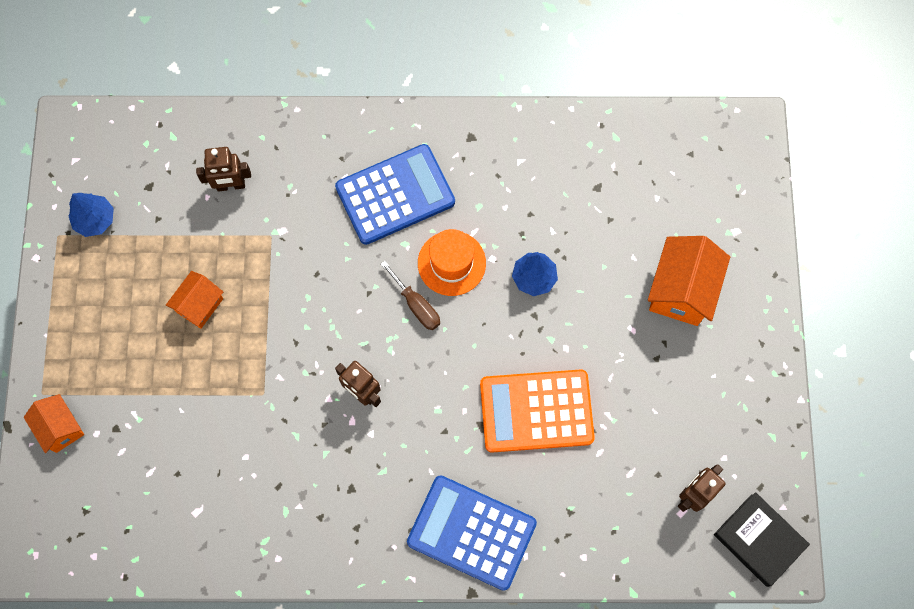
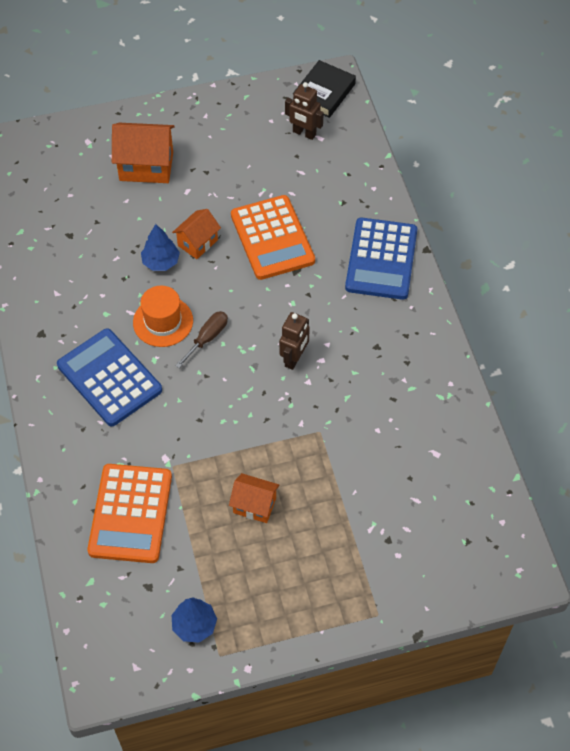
camera: 105 degrees left, 15 degrees down
(61, 428) = (403, 587): orange house -> orange house (197, 243)
(231, 185) = (130, 514): brown robot -> orange calculator

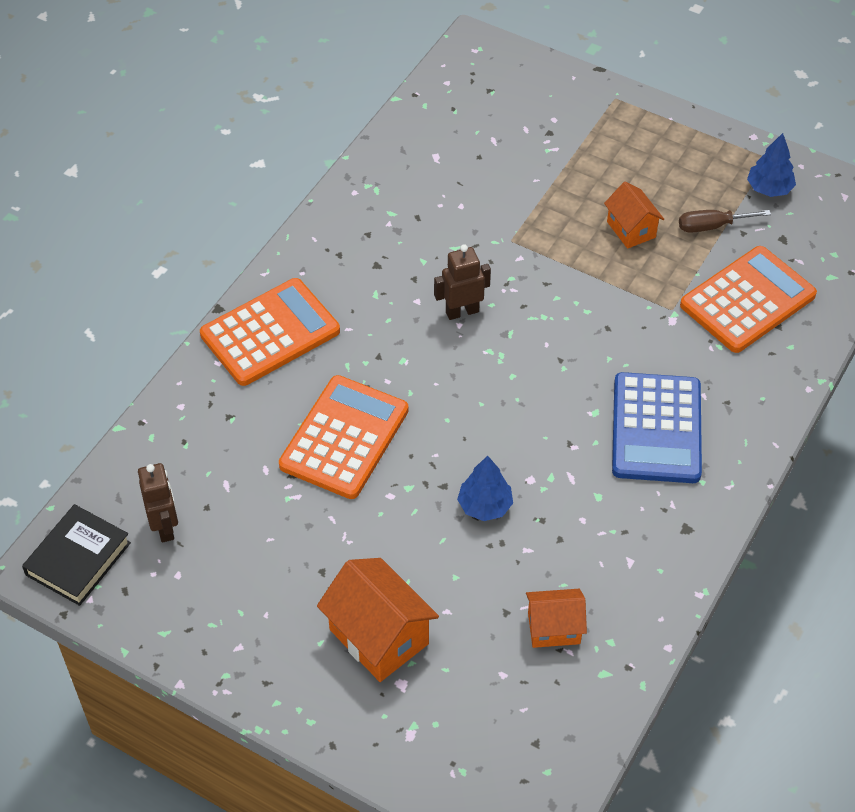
camera: 135 degrees left, 5 degrees down
(163, 321) = (548, 442): orange hat -> none
(197, 243) = (424, 495): orange house -> orange house (554, 628)
(207, 338) = (521, 392): brown screwdriver -> brown screwdriver (711, 226)
(324, 93) = (78, 559): black book -> black book turned 45 degrees counterclockwise
(381, 259) = (270, 333): blue calculator -> orange calculator

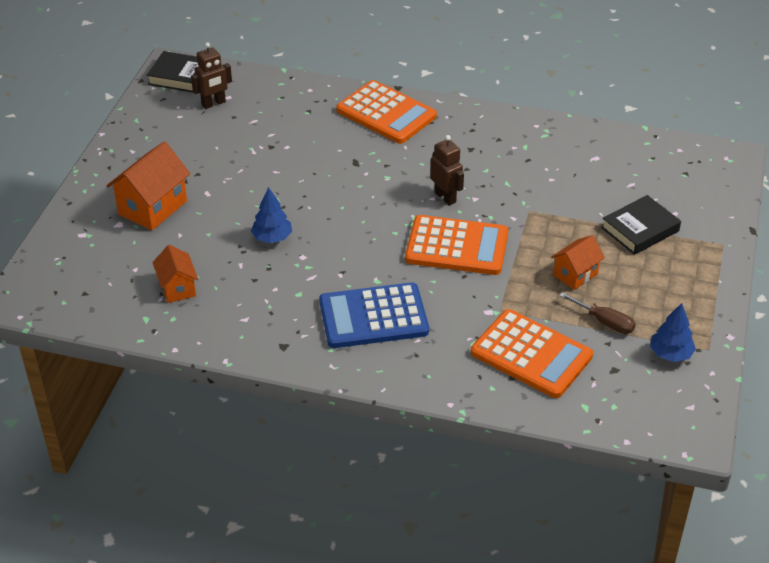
camera: 75 degrees right, 10 degrees down
(344, 438) = (309, 163): orange calculator -> orange calculator (457, 246)
(572, 155) = (640, 229): none -> black book
(711, 226) = (605, 322): brown screwdriver -> brown screwdriver turned 150 degrees clockwise

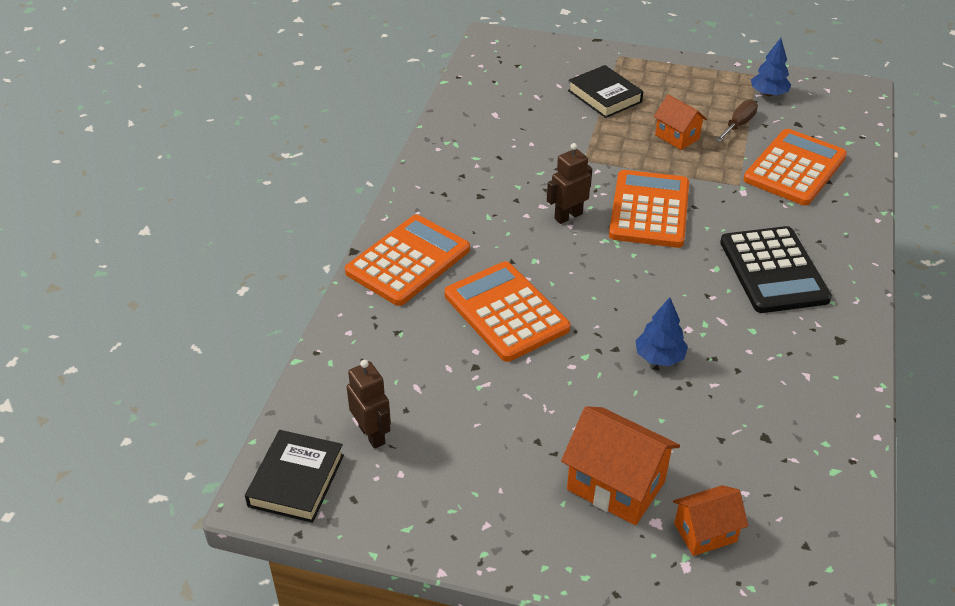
camera: 90 degrees left, 0 degrees up
(177, 288) = (770, 443): orange house -> orange house (705, 533)
(327, 161) = (506, 312): none -> orange calculator
(373, 317) = (773, 270): blue calculator -> black calculator

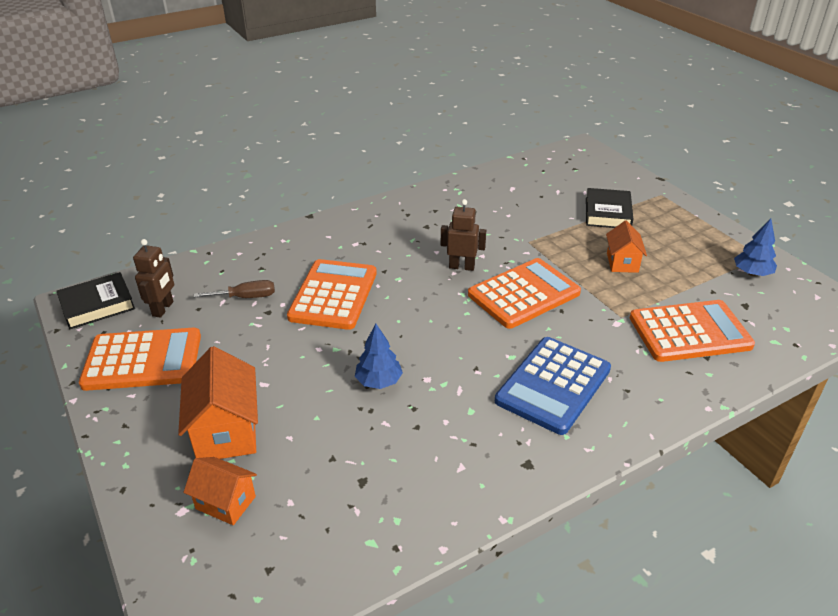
camera: 45 degrees right, 5 degrees down
(408, 261) = (328, 236): orange calculator -> orange calculator (143, 360)
(738, 124) = (688, 280): brown screwdriver -> brown screwdriver (246, 297)
(773, 270) = (553, 385): black calculator -> blue calculator

